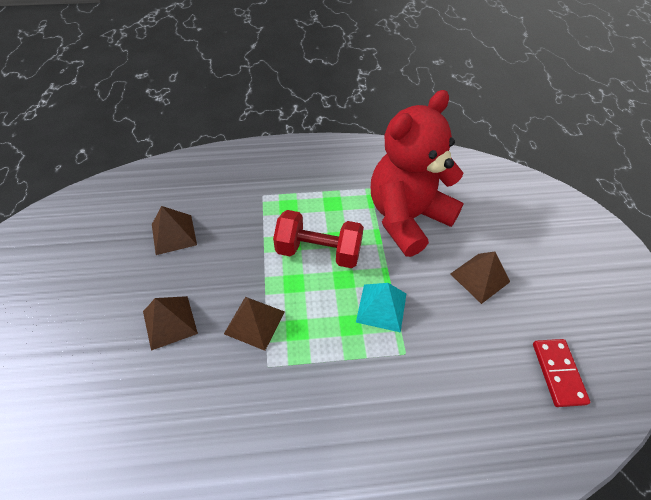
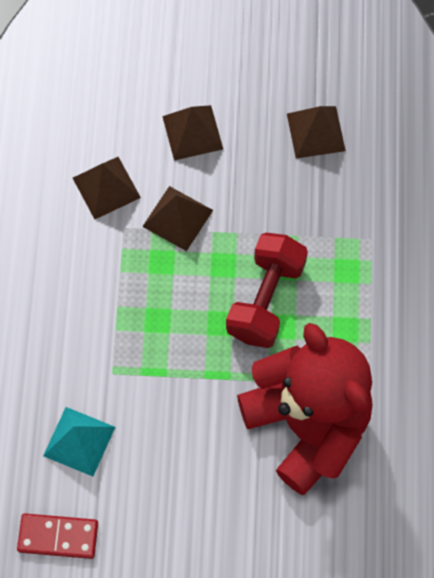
camera: 100 degrees right, 15 degrees up
(381, 307) = (174, 359): turquoise pyramid -> turquoise pyramid (79, 441)
(479, 277) = (196, 492): brown pyramid -> brown pyramid (106, 187)

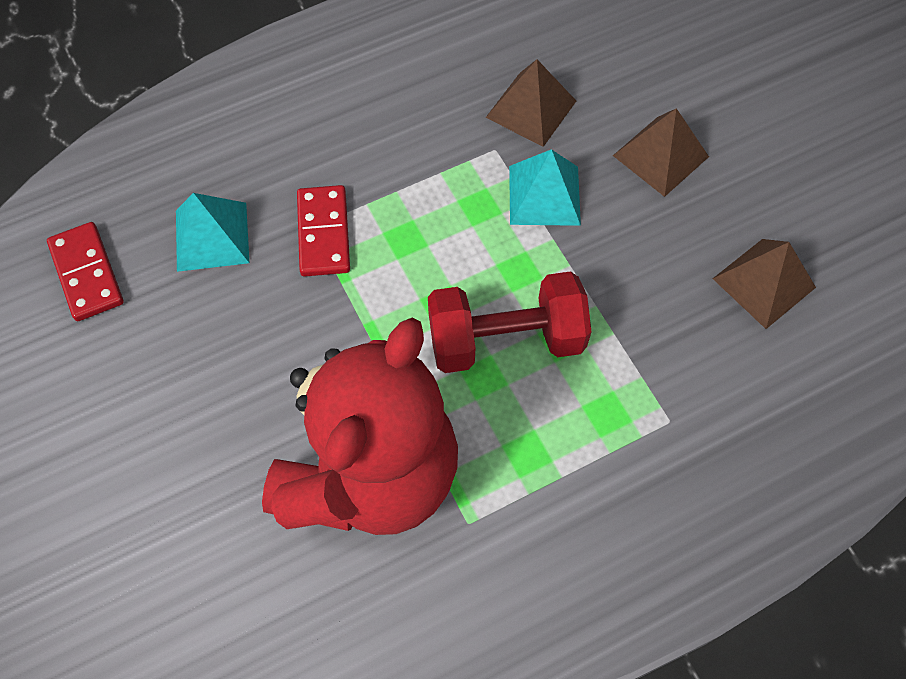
camera: 60 degrees right, 5 degrees down
(121, 368) = (324, 233): none -> red domino
(177, 218) = (544, 195): brown pyramid -> turquoise pyramid

